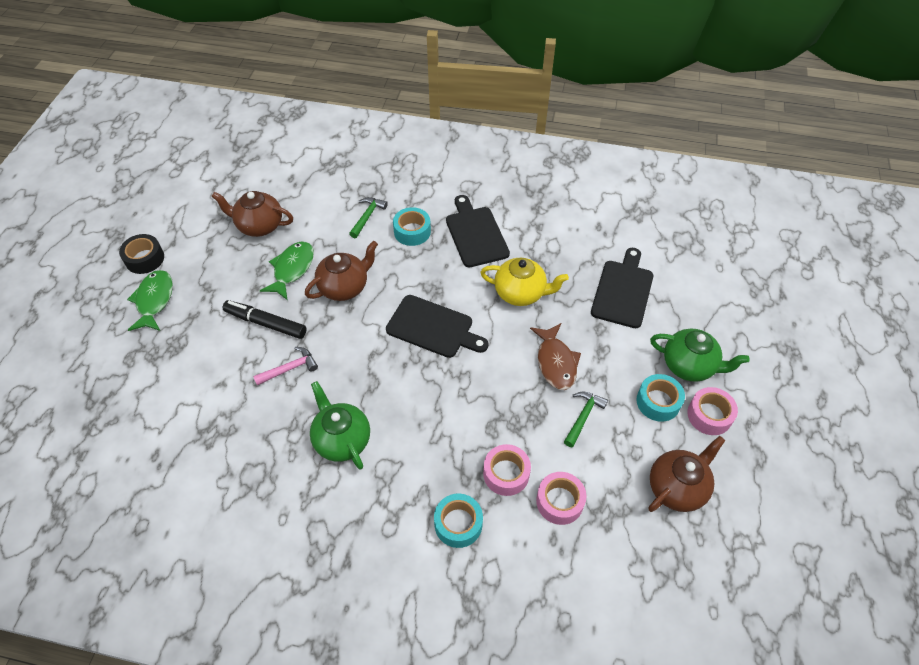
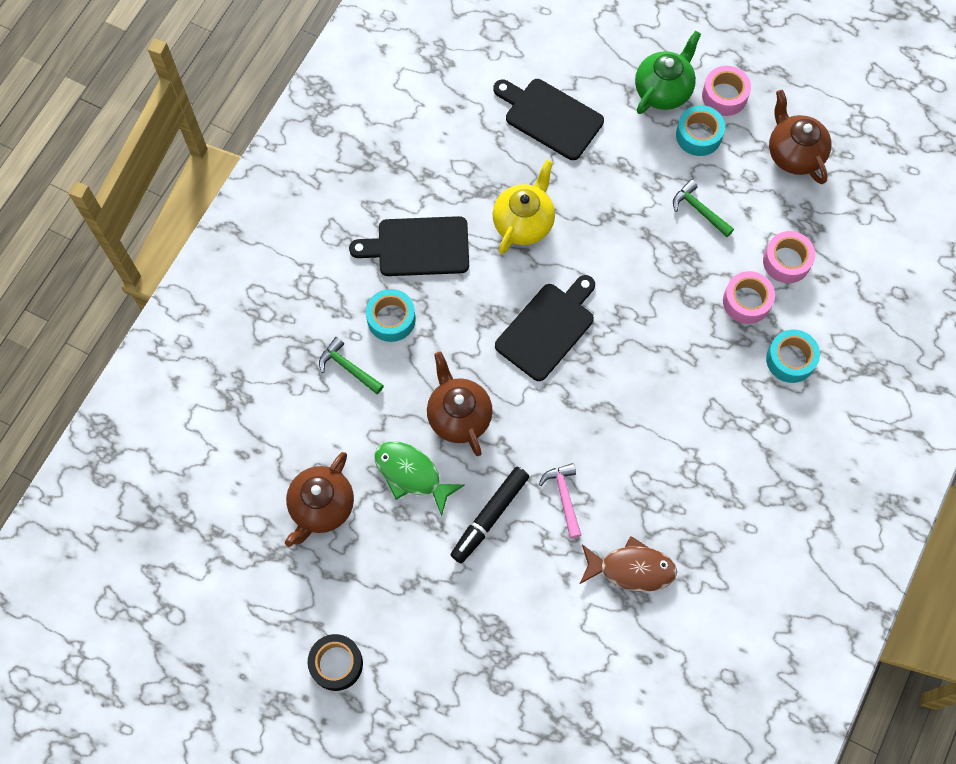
camera: 75 degrees left, 15 degrees up
(154, 300) = (414, 653): green fish -> none
(342, 440) = (671, 454): green teapot -> none
(555, 362) = (627, 215): brown fish -> brown fish (631, 569)

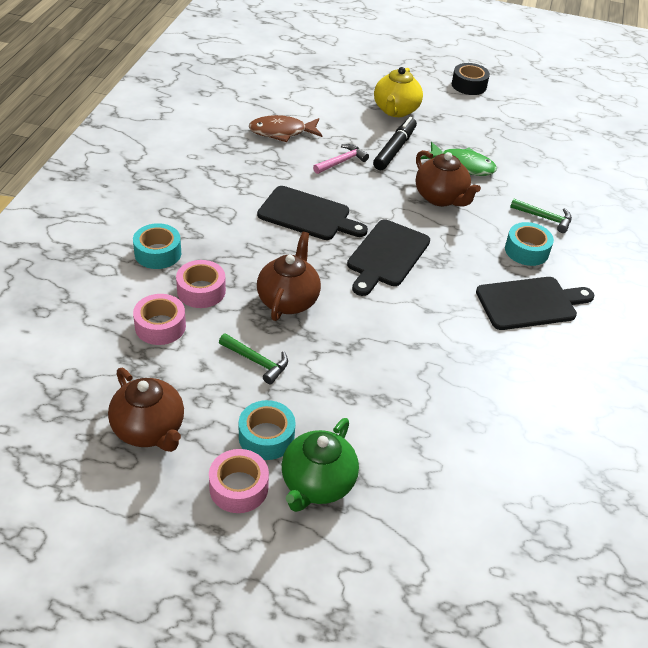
camera: 165 degrees right, 25 degrees down
(321, 507) = (519, 146): brown teapot -> brown teapot (288, 300)
(524, 222) = (437, 332): yellow teapot -> yellow teapot (395, 110)
(550, 117) = (445, 436): black cutting board -> black cutting board (308, 215)
(564, 497) = (341, 162): pink hammer -> pink hammer turned 105 degrees counterclockwise

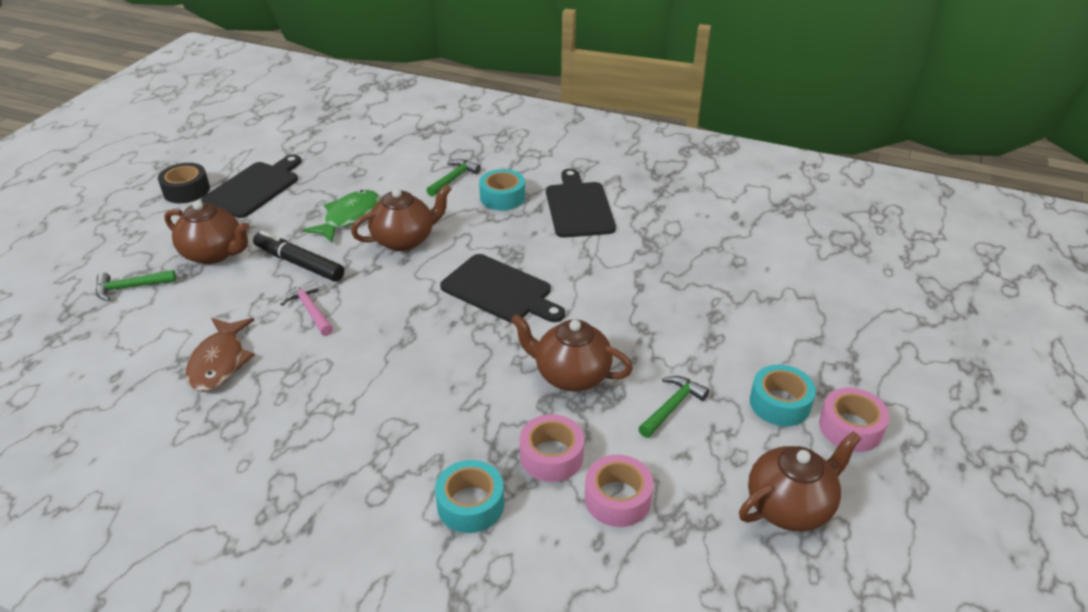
camera: 80 degrees left, 5 degrees down
(308, 215) = (414, 348): black cutting board -> black cutting board (254, 188)
(317, 484) = (830, 369): green teapot -> none
(349, 85) = (131, 287): none -> green hammer
(395, 110) = (214, 253): yellow teapot -> brown teapot

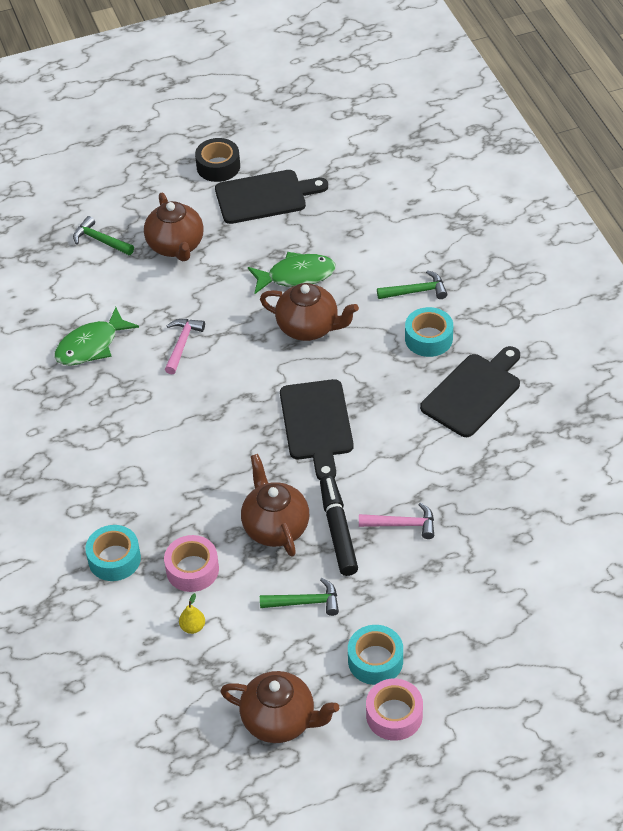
camera: 50 degrees right, 10 degrees up
(220, 362) = (91, 345): brown fish -> green fish
(299, 263) = (218, 296): black marker -> black marker (338, 530)
(617, 499) = (193, 627): pink tape -> yellow pear
(656, 307) = (402, 524): none -> pink hammer

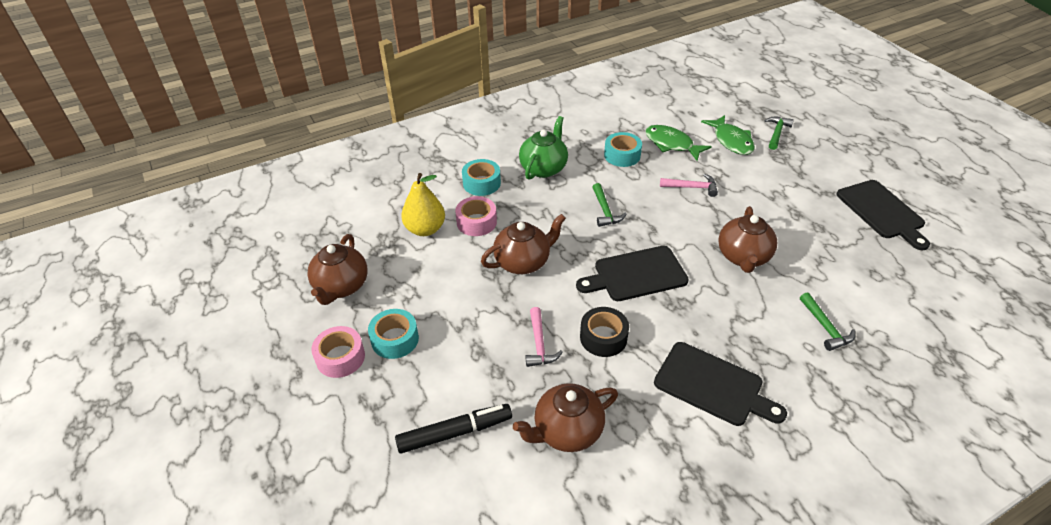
camera: 80 degrees right, 5 degrees down
(101, 487) = (544, 168): none -> green teapot
(176, 246) = (793, 170): brown teapot -> brown teapot (567, 431)
(193, 627) = (425, 229): yellow pear -> yellow pear, size x2.17
(218, 166) = (898, 180): black tape -> black tape (603, 337)
(296, 276) = (799, 242): green fish -> green fish (731, 141)
(305, 602) = (451, 288): green hammer -> green hammer (605, 210)
(338, 530) = (525, 301): black marker -> black marker (455, 433)
(428, 338) = (768, 343): turquoise tape -> turquoise tape (622, 155)

